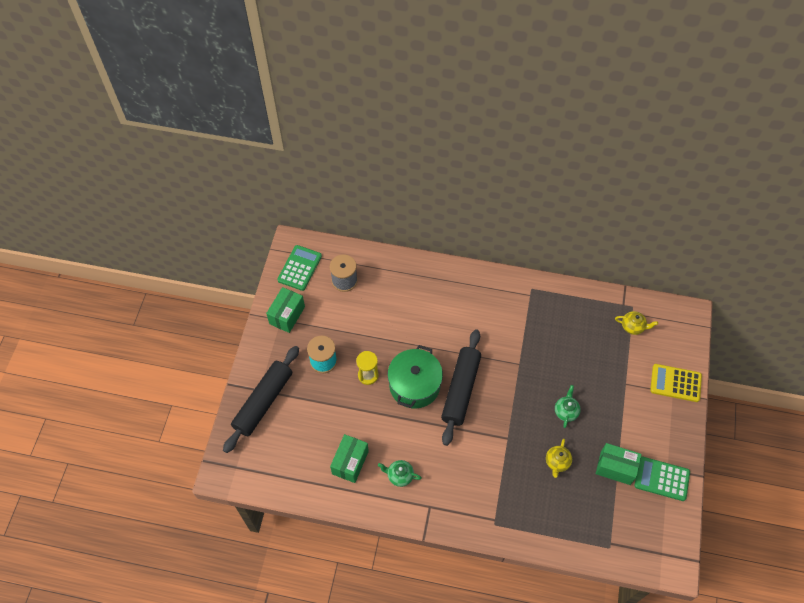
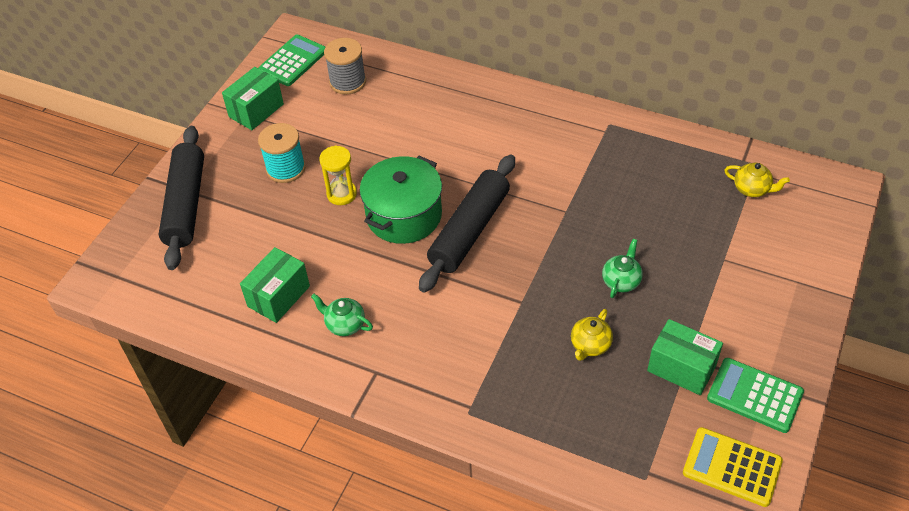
camera: 15 degrees right, 10 degrees down
(263, 402) = (185, 204): black rolling pin -> black rolling pin turned 45 degrees counterclockwise
(675, 383) = (804, 270): yellow calculator -> yellow calculator (732, 467)

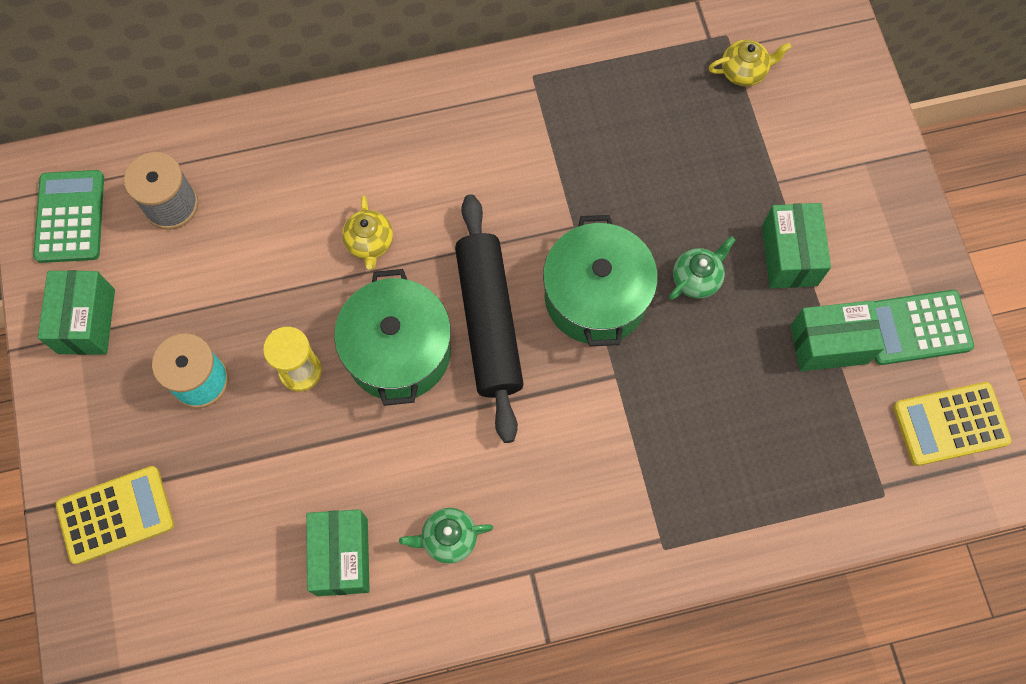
camera: 40 degrees left, 20 degrees up
(185, 204) = (116, 515): black rolling pin -> yellow calculator
(547, 254) = (596, 297): none -> green pot
(590, 345) = (723, 380): yellow teapot -> yellow teapot (370, 243)
(621, 281) = (697, 279): green teapot -> green teapot turned 60 degrees clockwise
(696, 303) = (789, 255): none -> green box

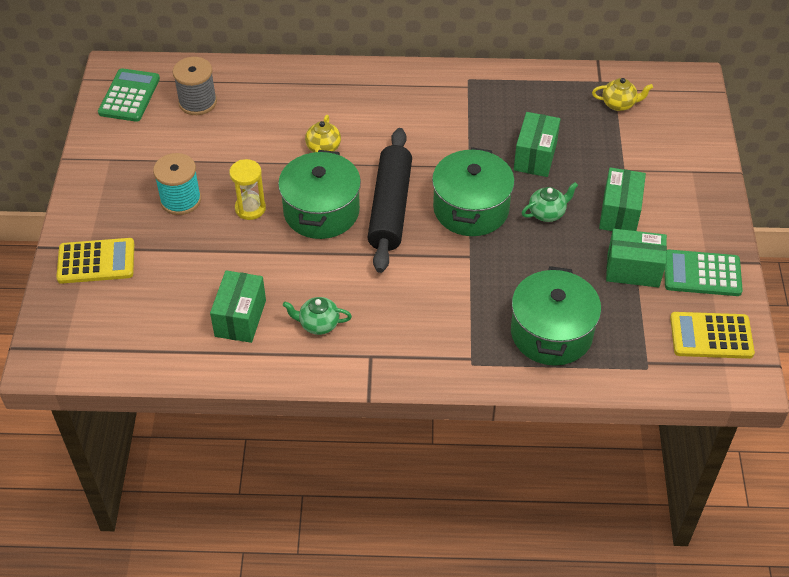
camera: 15 degrees right, 20 degrees down
(87, 321) = (118, 153): green box -> green box (535, 157)
(752, 472) = (551, 333): none -> green pot

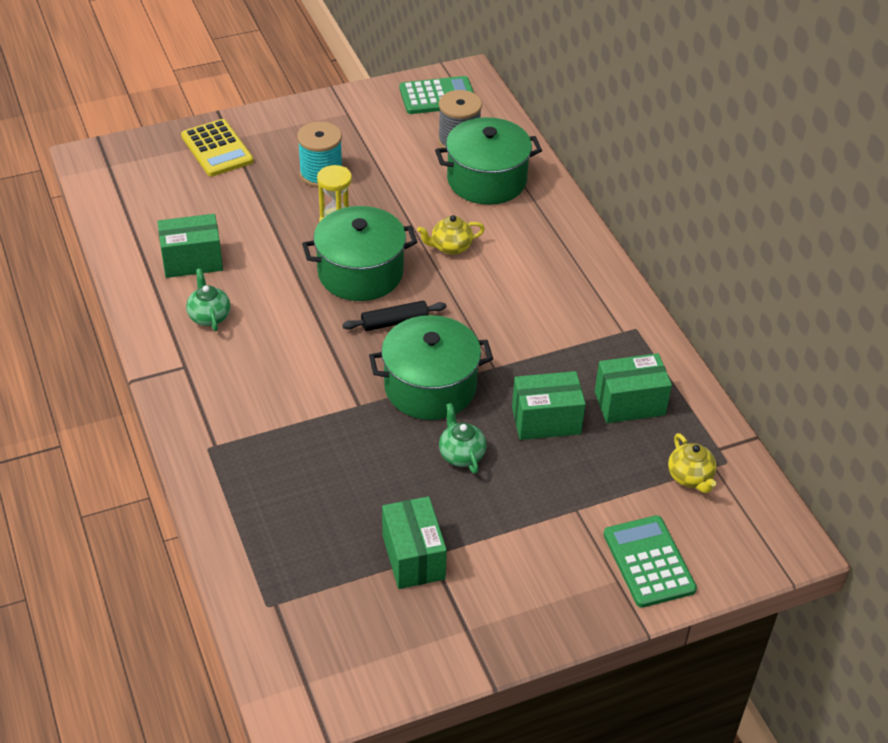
camera: 65 degrees right, 5 degrees down
(390, 208) = (394, 322): black rolling pin -> black rolling pin, size x0.49
(547, 213) = (461, 454): green teapot -> green teapot turned 150 degrees counterclockwise
(551, 333) = (280, 504): green pot -> green pot (486, 180)
(619, 213) = (499, 522): green box -> green box (629, 403)
(702, 274) = (443, 628): green calculator -> green calculator (648, 562)
(711, 336) = (344, 660): yellow calculator -> none

